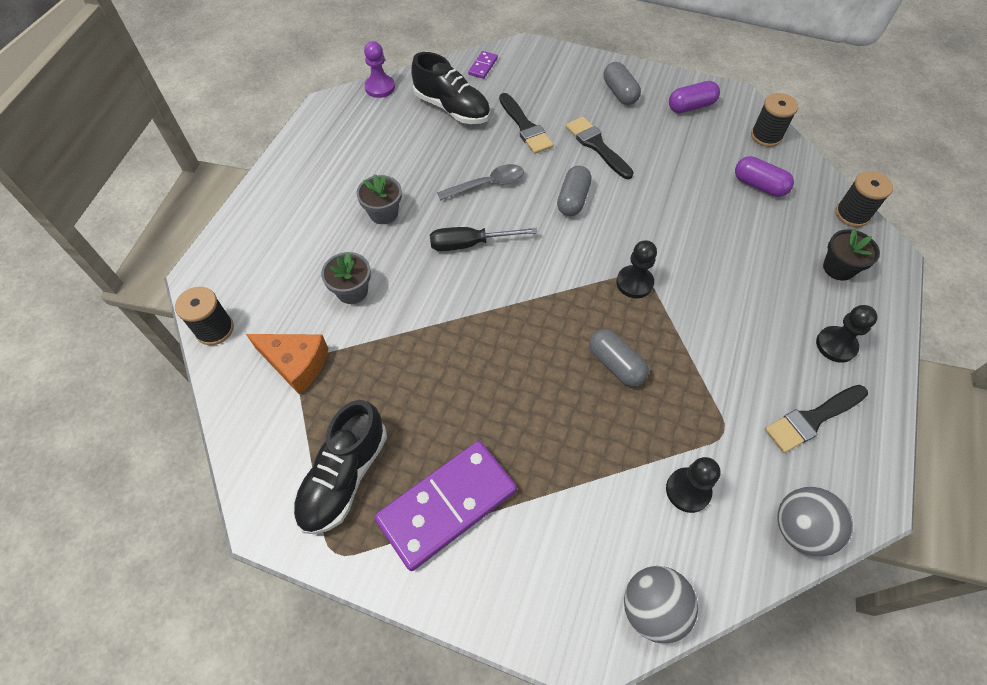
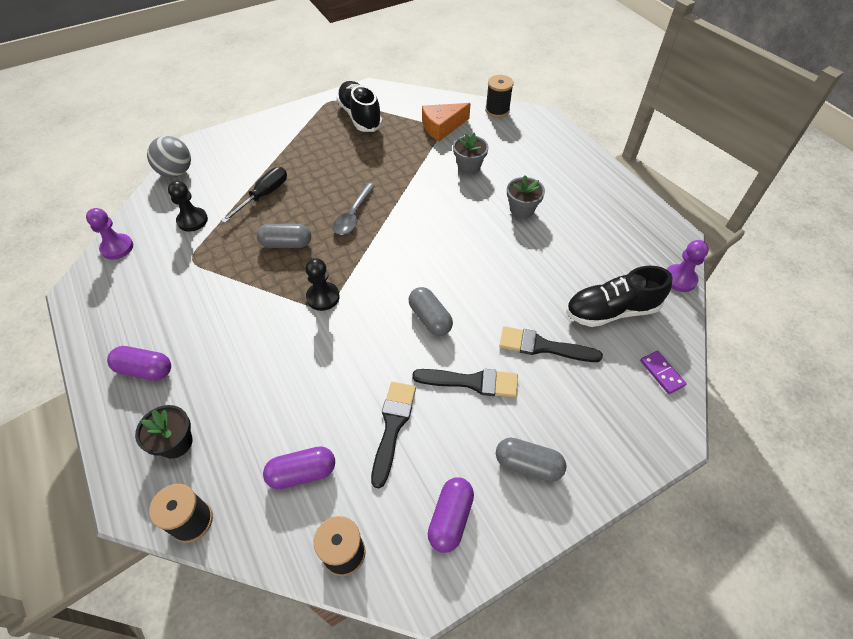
camera: 130 degrees right, 5 degrees down
(447, 505) = (305, 139): purple domino -> none
(470, 244) = (449, 235): black screwdriver -> black screwdriver (264, 195)
(487, 184) = (497, 278): grey spoon -> grey spoon (353, 215)
(800, 529) = (117, 247): grey ball -> purple pawn
(812, 419) = (138, 306): black brush -> black brush (392, 426)
(836, 345) = (145, 370): black pawn -> purple capsule

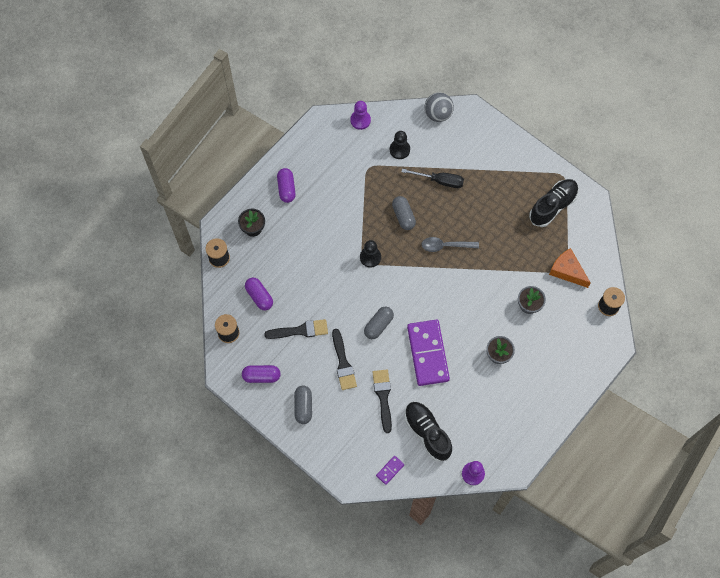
camera: 70 degrees right, 15 degrees up
(494, 276) = (428, 353): none -> purple domino

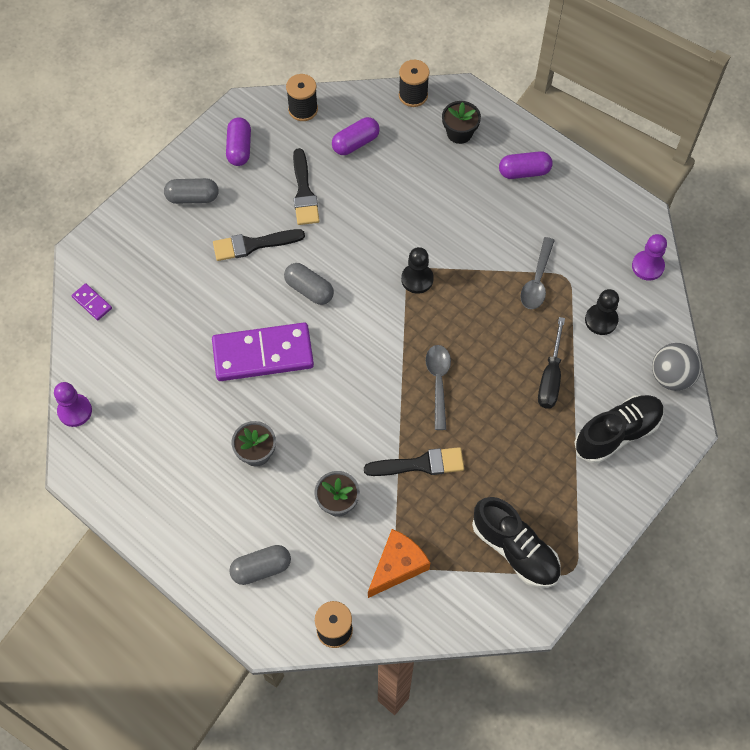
camera: 90 degrees right, 5 degrees down
(371, 185) = (537, 280): none -> grey spoon
(383, 397) = (200, 295): black brush -> black brush (420, 464)
(403, 216) = (487, 324): grey capsule -> grey capsule (261, 568)
(427, 432) = (142, 351): black shoe -> black shoe (617, 433)

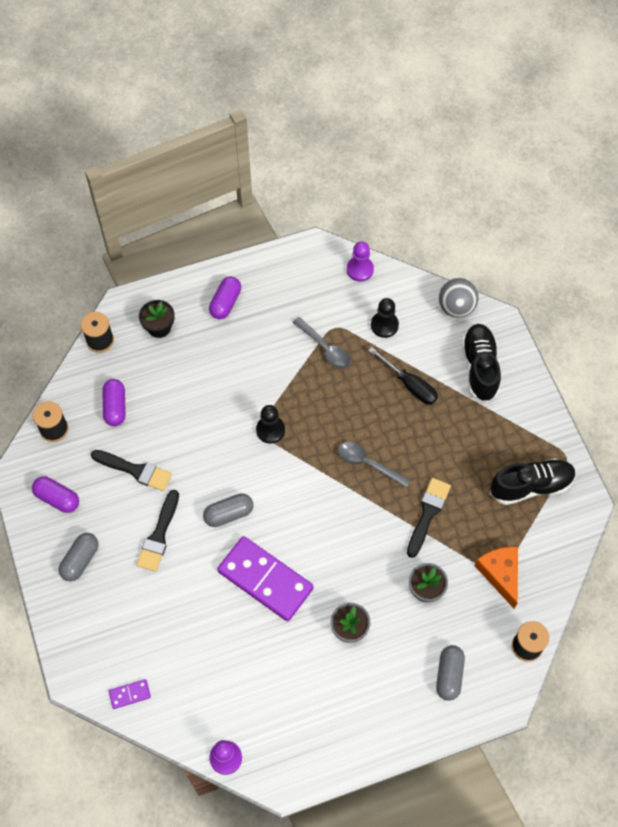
camera: 60 degrees left, 0 degrees up
(263, 354) = (265, 579): purple domino -> purple domino turned 75 degrees counterclockwise

